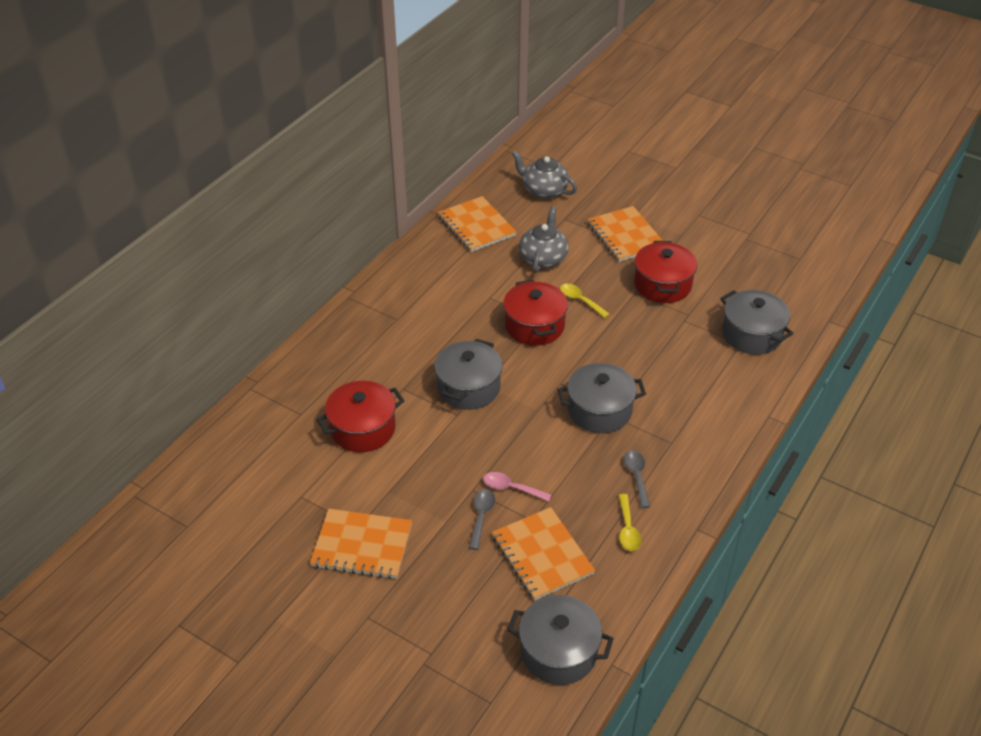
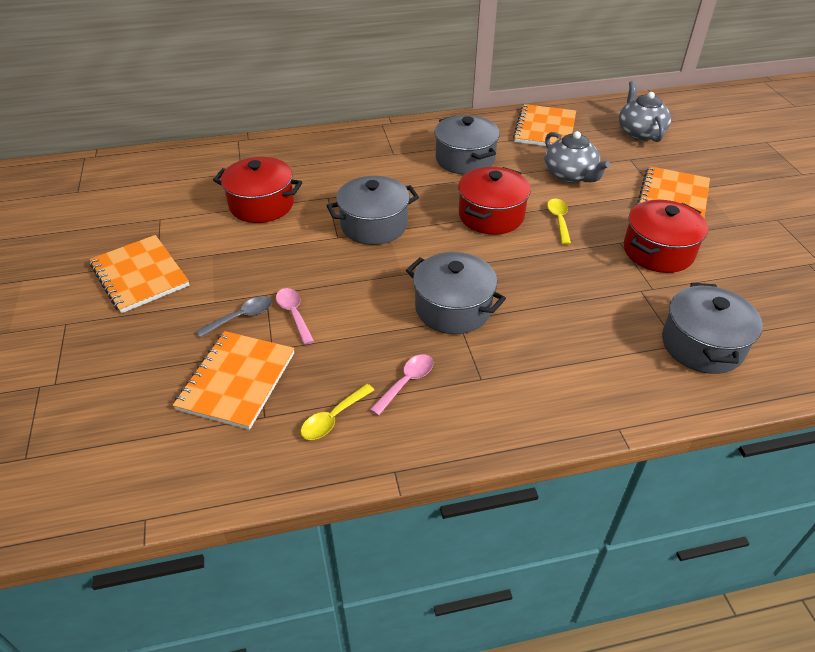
camera: 45 degrees right, 0 degrees up
(543, 258) = (570, 175): grey teapot -> grey teapot turned 90 degrees clockwise
(558, 652) = (127, 467): grey pot -> grey pot (465, 159)
(636, 476) = (406, 382): grey spoon -> pink spoon

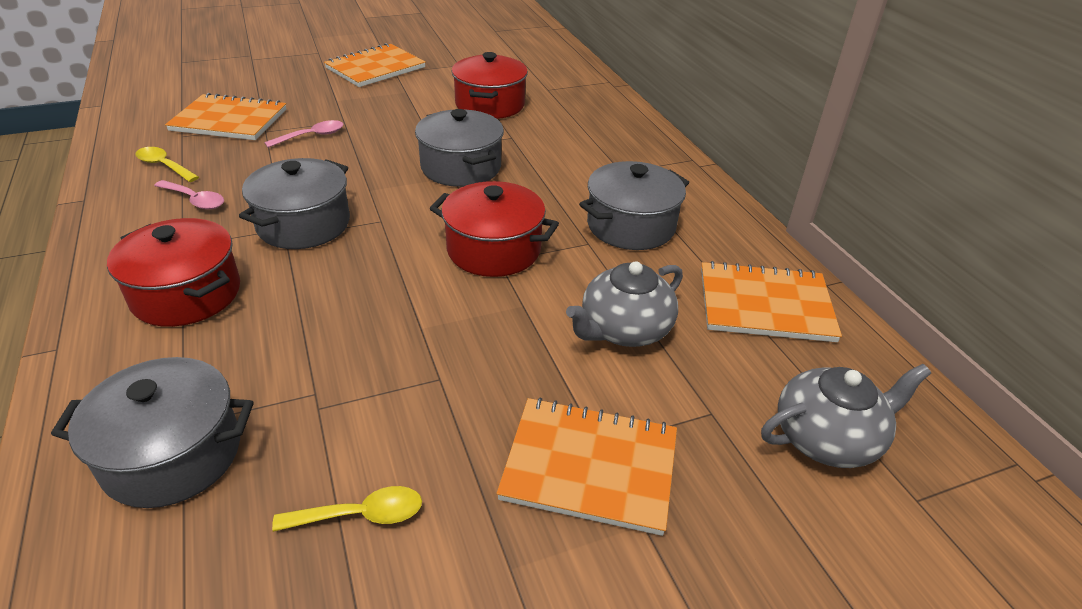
camera: 80 degrees right, 5 degrees down
(241, 317) = (312, 113): grey spoon -> none
(559, 220) = (491, 312): yellow spoon -> yellow spoon (361, 515)
(658, 251) = (415, 425): red pot -> red pot (186, 294)

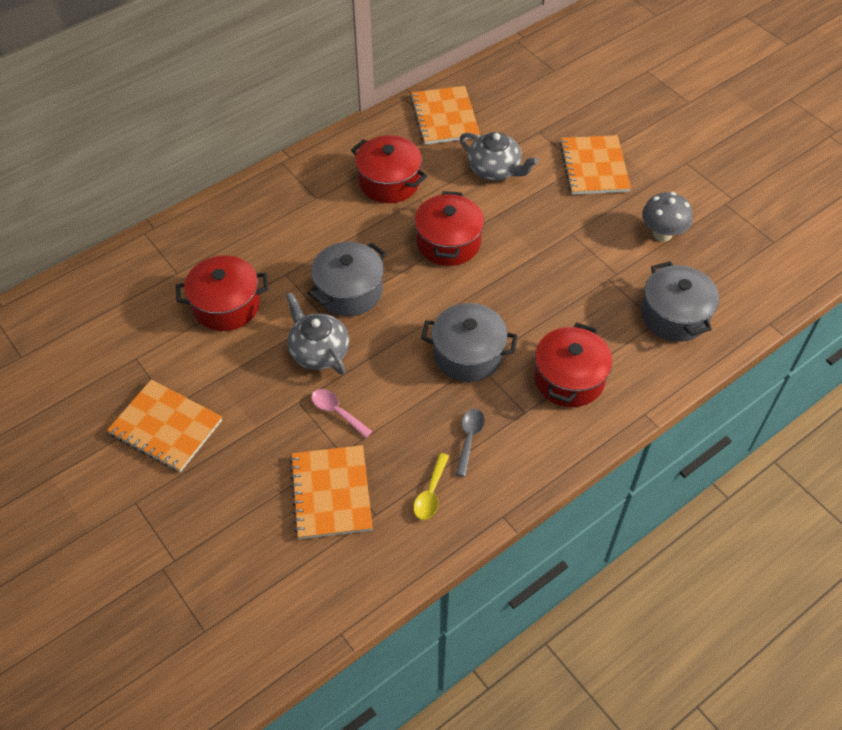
camera: 105 degrees left, 15 degrees up
(195, 200) = (469, 438): pink spoon -> grey spoon
(361, 515) = (662, 234): yellow spoon -> grey mushroom
(631, 226) = (389, 182): grey pot -> red pot
(827, 438) = (533, 94): grey teapot -> grey teapot (318, 351)

